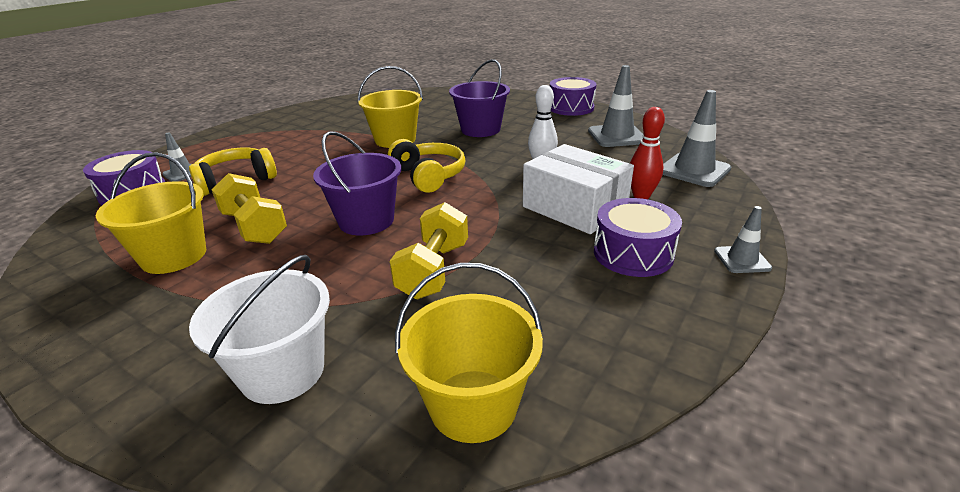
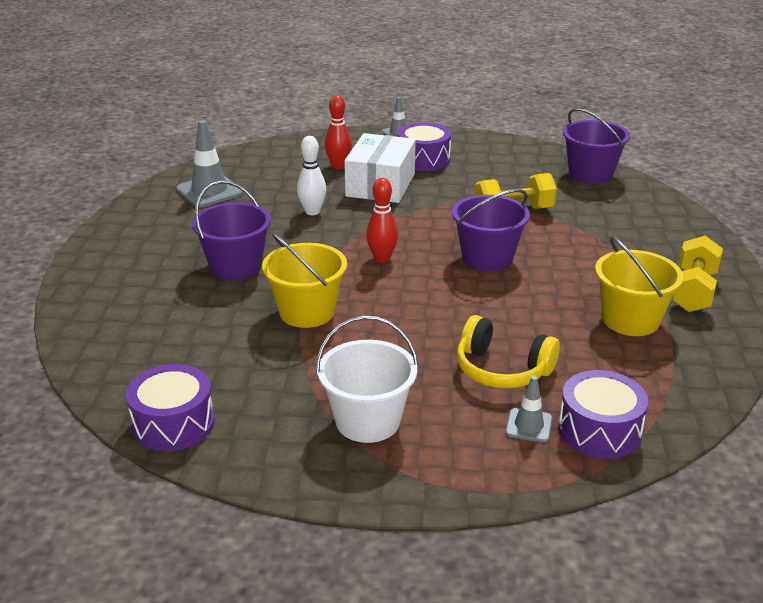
camera: 120 degrees left, 0 degrees up
(254, 227) = (555, 305): yellow dumbbell -> yellow dumbbell (693, 292)
(282, 371) = (641, 222): white bucket -> white bucket (367, 421)
(428, 176) = (382, 258): yellow headphones -> red bowling pin
(473, 405) = (590, 174): yellow bucket -> purple bucket
(571, 108) = (122, 229): purple drum -> purple drum (173, 423)
(694, 170) = (272, 154): grey traffic cone -> none

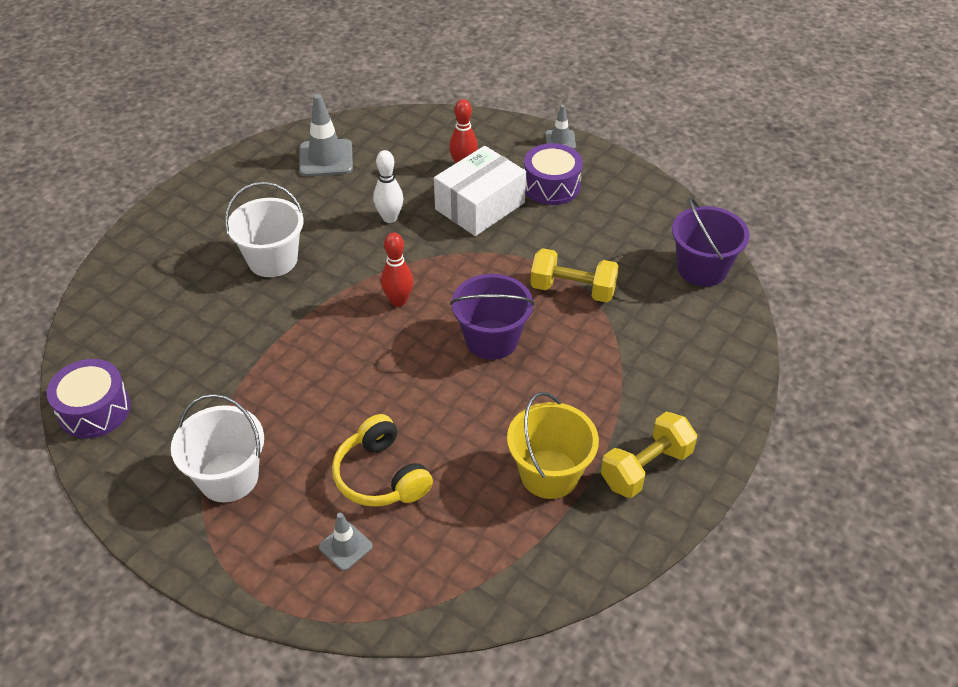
camera: 30 degrees right, 15 degrees up
(236, 266) = (272, 260): purple bucket -> white bucket
(307, 312) = (284, 337): yellow bucket -> none
(599, 430) = (398, 581): purple drum -> none

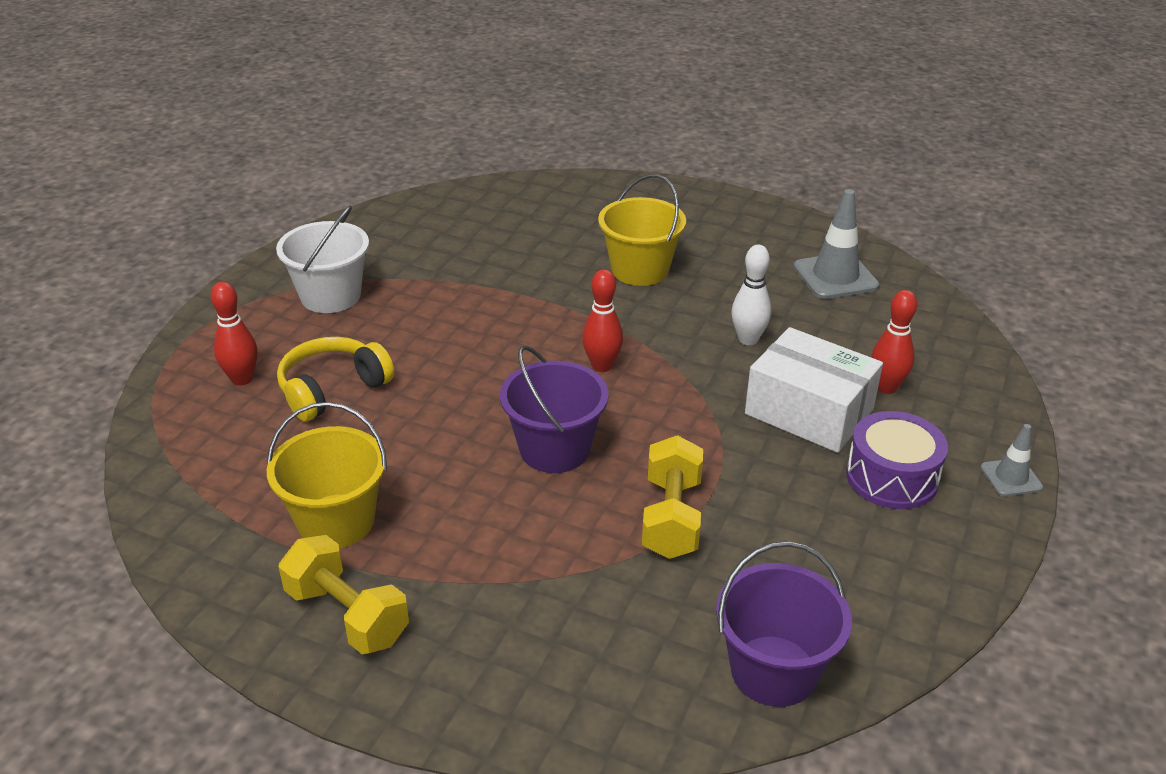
camera: 80 degrees right, 10 degrees down
(94, 410) = (408, 212): purple drum -> none
(272, 260) = (640, 270): white bucket -> yellow bucket
(345, 546) = (242, 379): grey traffic cone -> red bowling pin

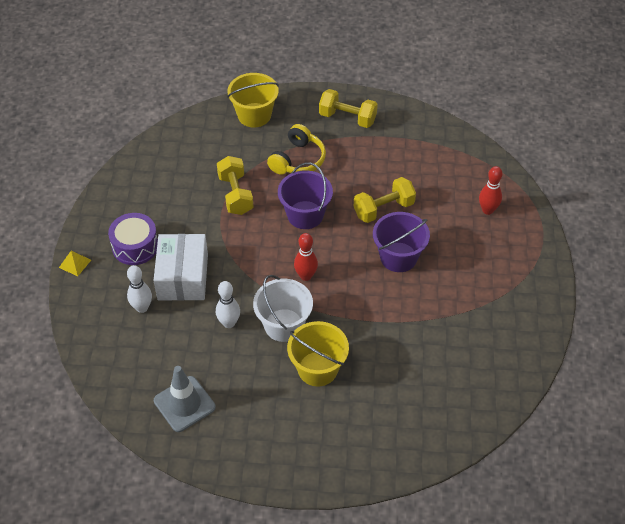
camera: 160 degrees right, 15 degrees up
(330, 296) = (493, 283): white bucket -> white bucket (284, 325)
(332, 389) = (437, 217): yellow headphones -> yellow headphones (298, 160)
(336, 521) = (380, 152): yellow bucket -> yellow bucket (254, 115)
(410, 423) = (383, 209): none -> yellow dumbbell
(773, 671) = (175, 142): purple bucket -> purple bucket (398, 257)
(809, 411) = (183, 277): white box -> white box turned 75 degrees clockwise
(886, 387) = (142, 308): red bowling pin -> white bowling pin
(1011, 477) = (75, 263): grey traffic cone -> yellow pyramid

